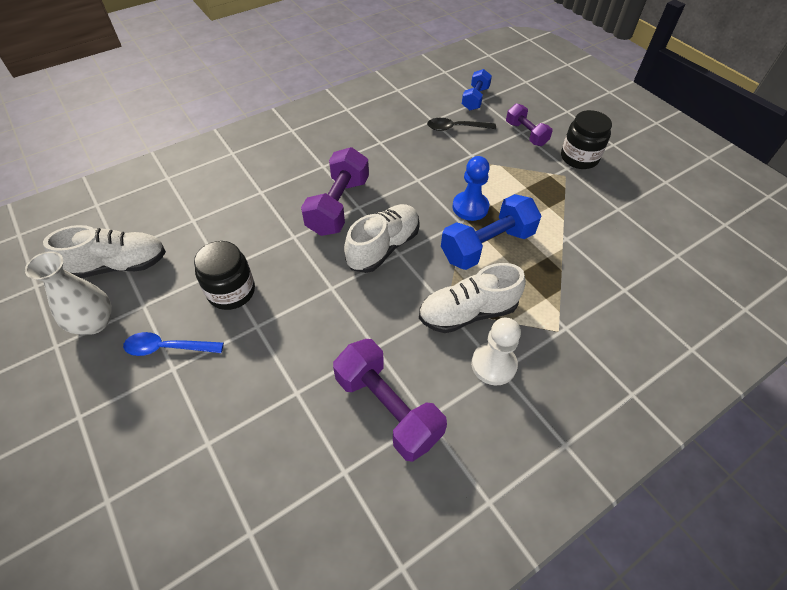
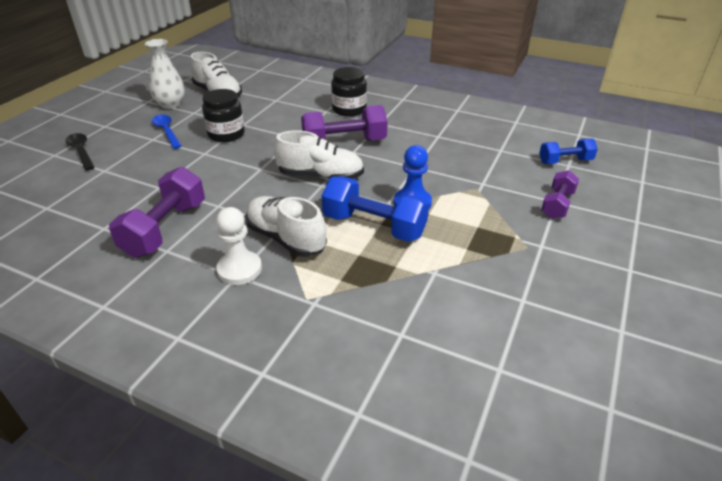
camera: 60 degrees right, 15 degrees down
(456, 128) = (507, 164): black spoon -> black spoon (81, 151)
(579, 158) = (569, 249): black jar -> black jar (349, 109)

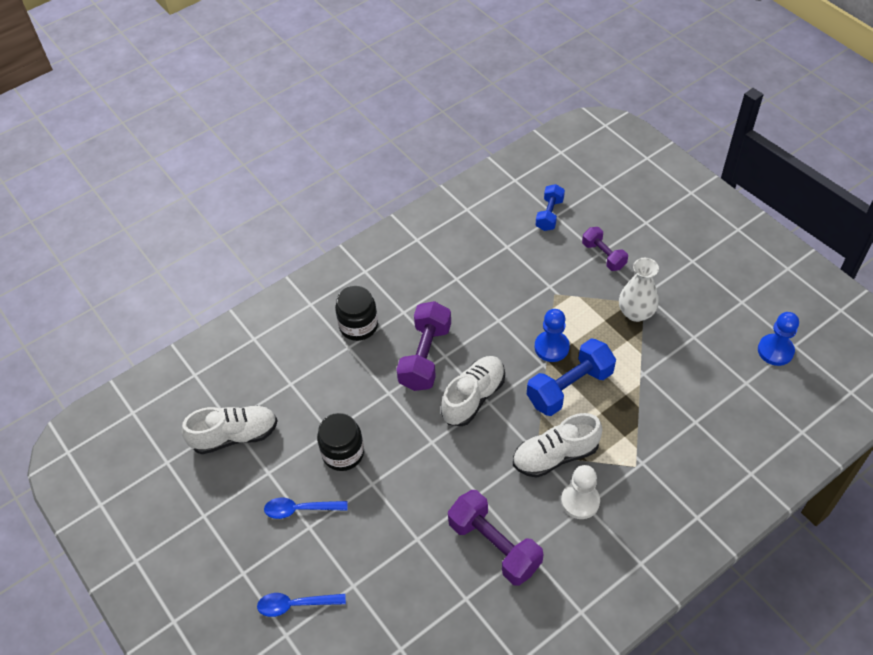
camera: 60 degrees left, 15 degrees up
(81, 151) = (295, 605): black spoon -> blue spoon
(171, 104) = (230, 492): white vase -> white vase (636, 313)
(580, 388) = (775, 351): none -> blue pawn

